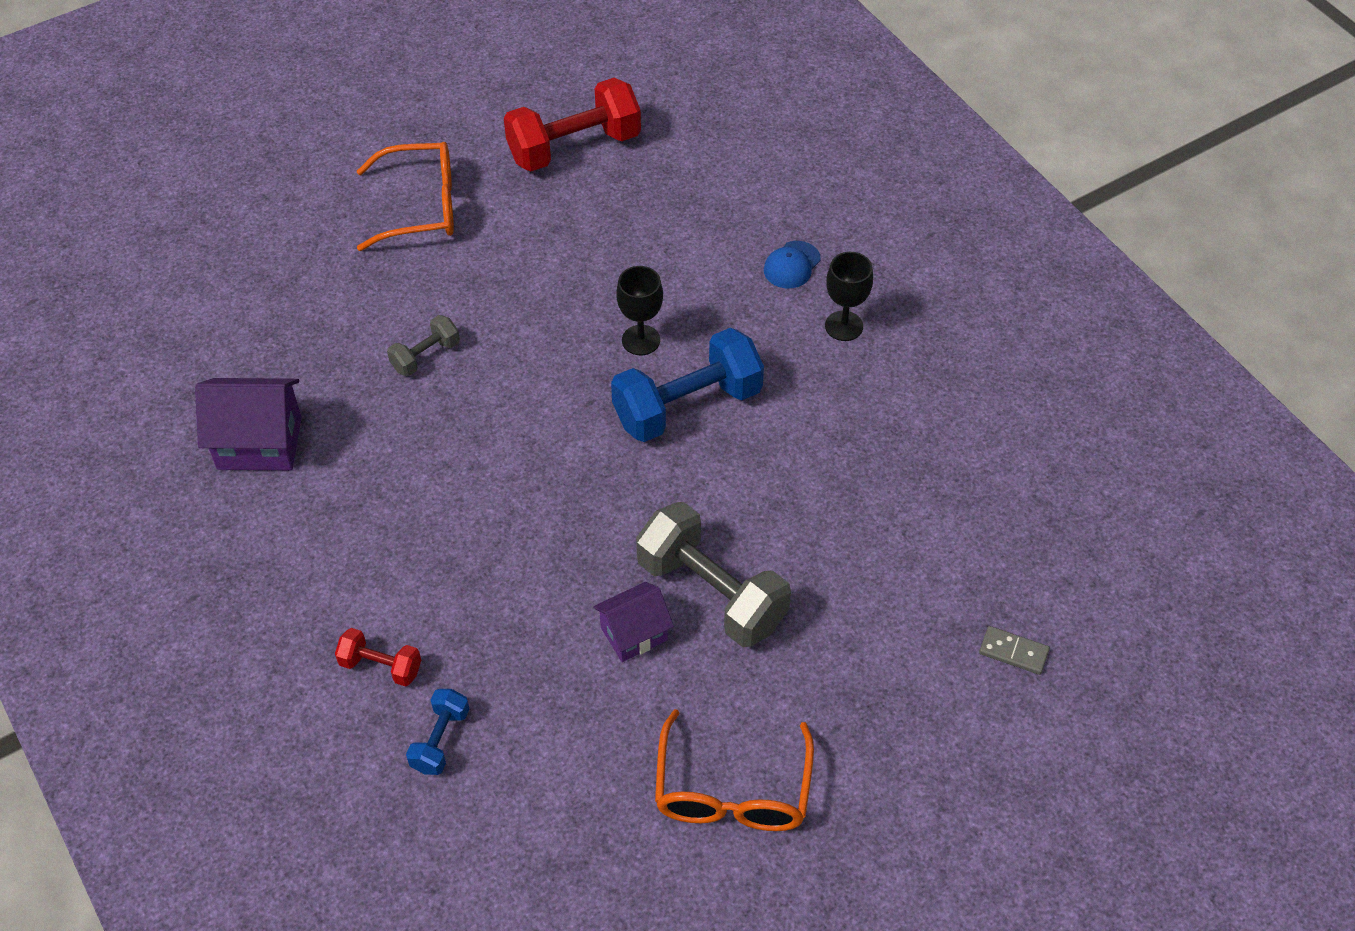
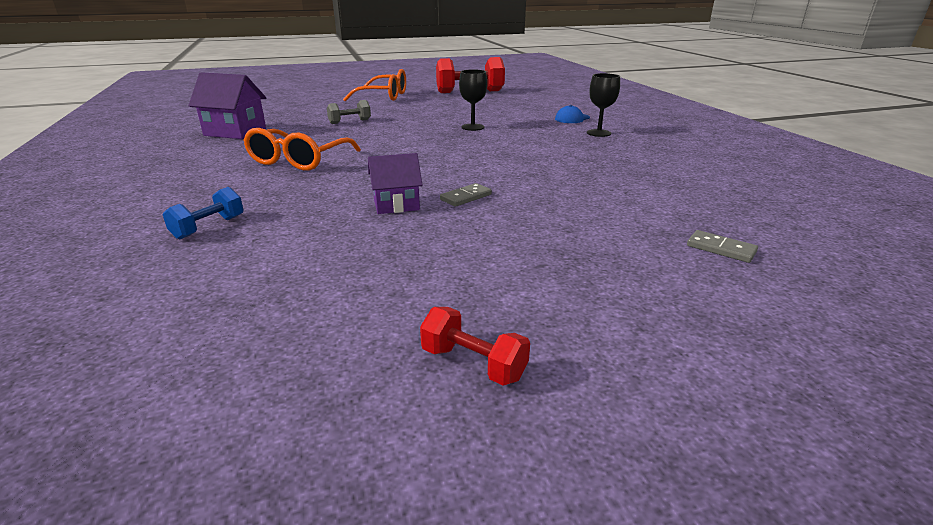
camera: 15 degrees right, 25 degrees down
(381, 666) = (208, 196): red dumbbell -> red dumbbell (473, 364)
(687, 406) = (489, 143): blue dumbbell -> none
(711, 593) = (466, 197): grey dumbbell -> grey domino
(732, 791) = (423, 285): orange glasses -> orange glasses (298, 160)

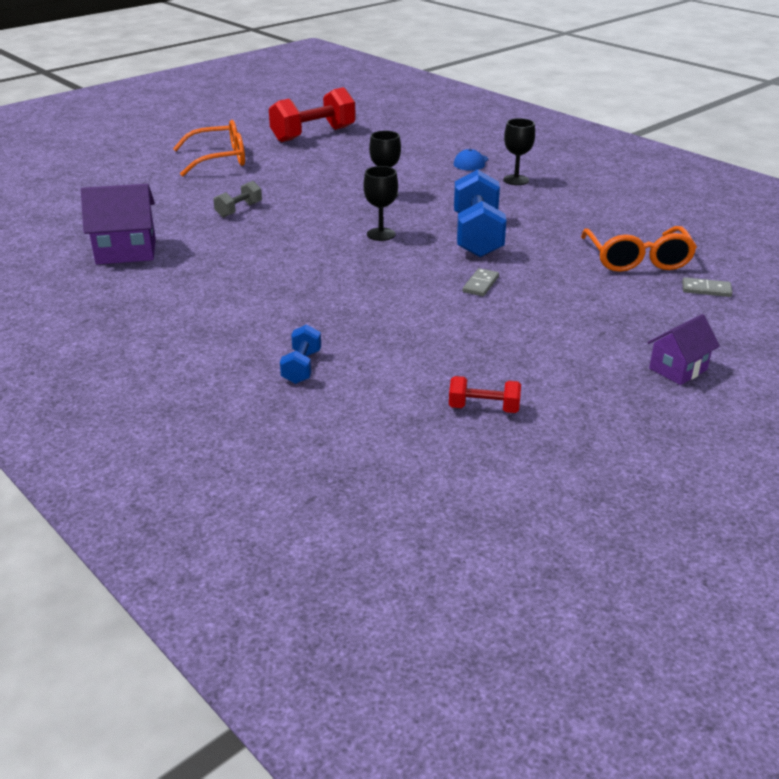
camera: 25 degrees left, 5 degrees up
(298, 160) = (266, 276): orange glasses -> orange glasses (637, 260)
(396, 205) = (432, 306): purple house -> purple house (678, 369)
(430, 149) = (381, 234): none -> black goblet
(473, 364) = (630, 409): red dumbbell -> red dumbbell (483, 408)
(512, 163) = (477, 236): none -> blue dumbbell

